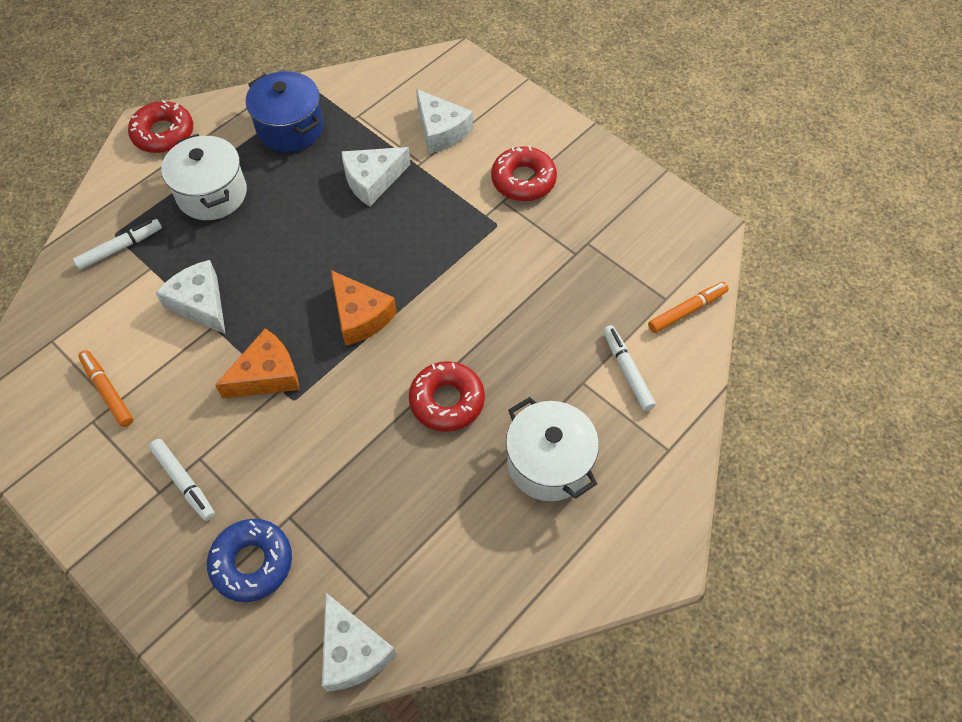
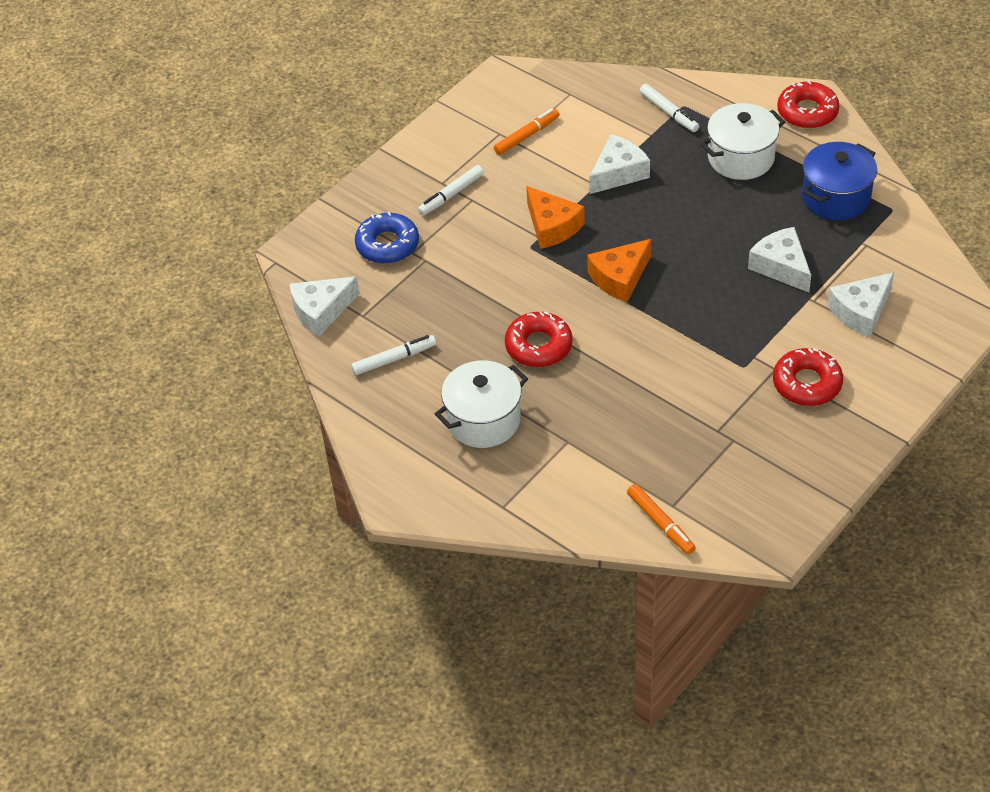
camera: 90 degrees right, 10 degrees down
(627, 371) = (584, 474): white marker -> white marker (394, 359)

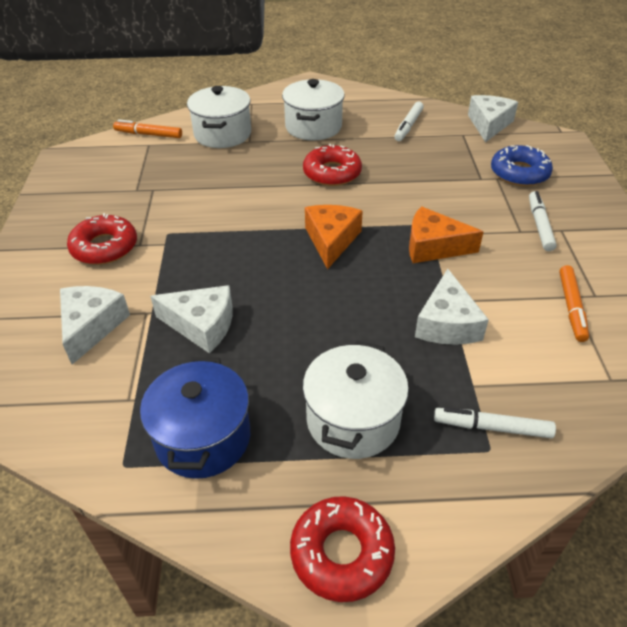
camera: 135 degrees right, 5 degrees down
(584, 470) = (222, 134): none -> white pot

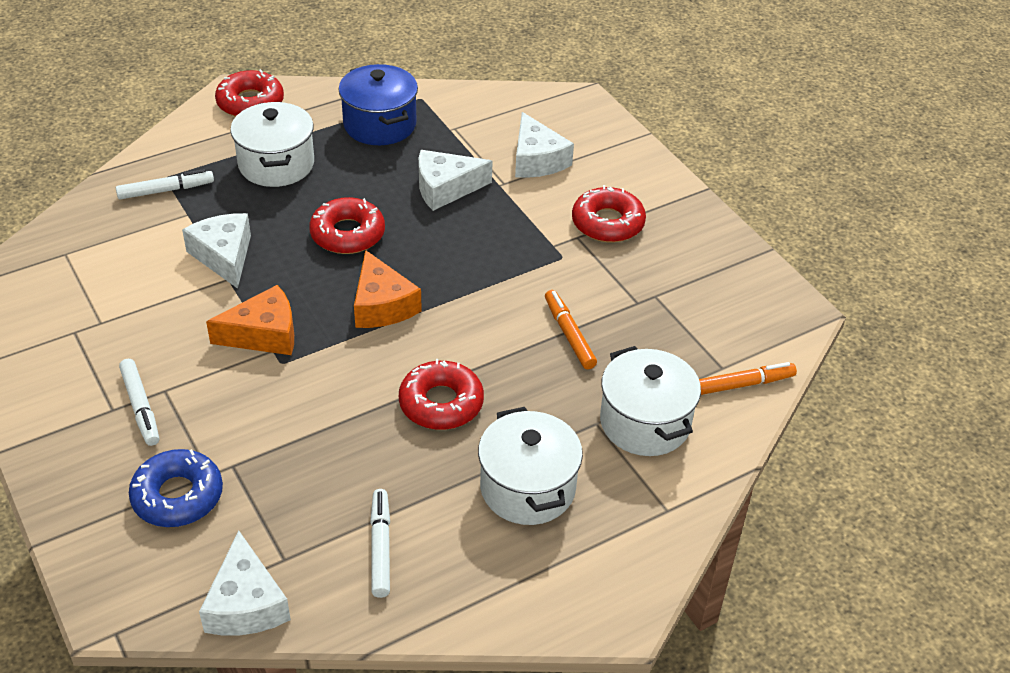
camera: 150 degrees right, 0 degrees up
(323, 308) = (347, 234): none -> red donut
(571, 307) = (100, 310): orange marker -> orange marker (569, 334)

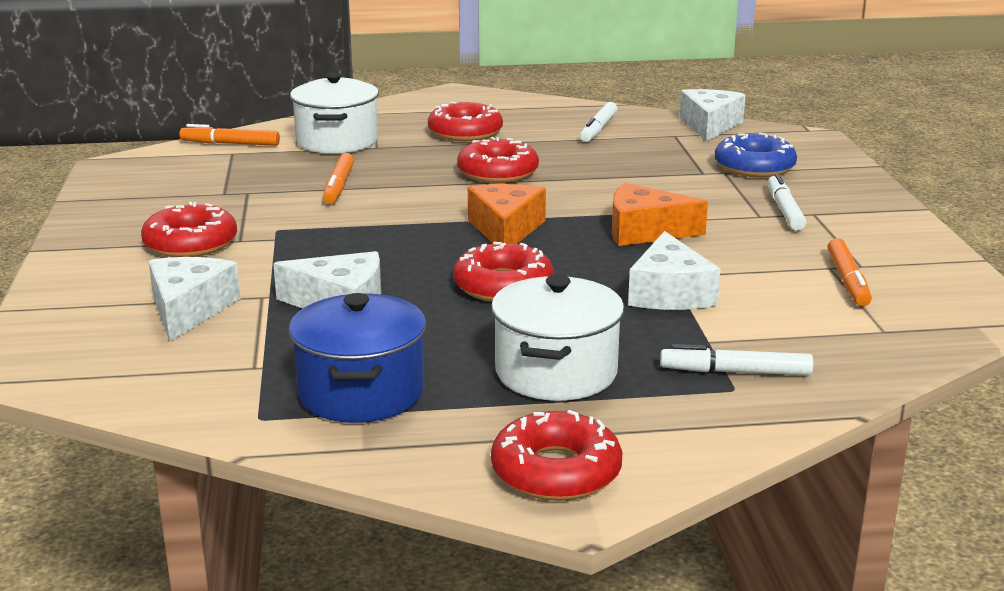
camera: 155 degrees left, 20 degrees down
(86, 307) = (848, 280): none -> orange marker
(527, 488) = (465, 132): white pot -> red donut

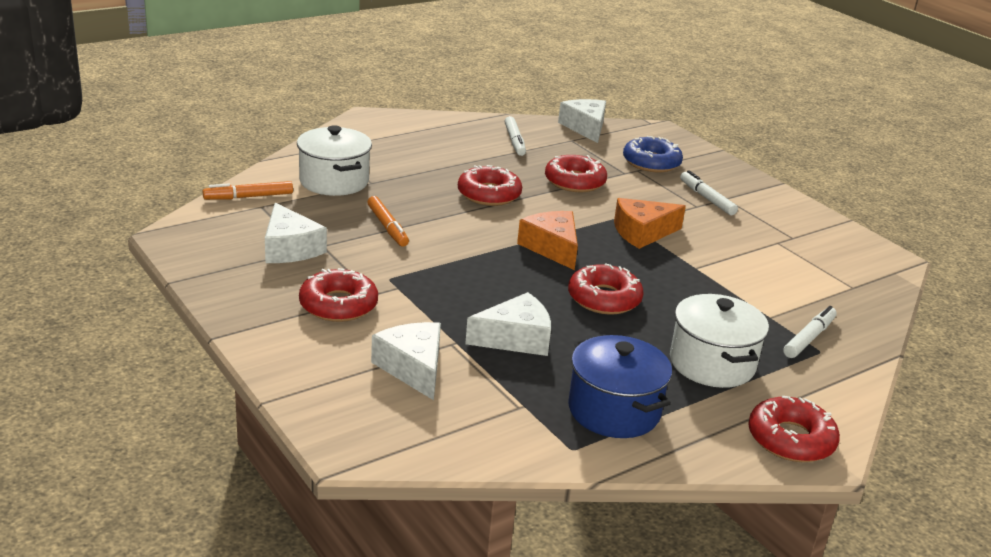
camera: 30 degrees left, 5 degrees up
(465, 132) = (423, 158): red donut -> red donut (574, 181)
(669, 293) = (710, 283): white cheese -> white cheese (290, 248)
(735, 372) = (809, 338): white marker -> white marker turned 150 degrees clockwise
(848, 280) = (798, 251): orange marker -> none

